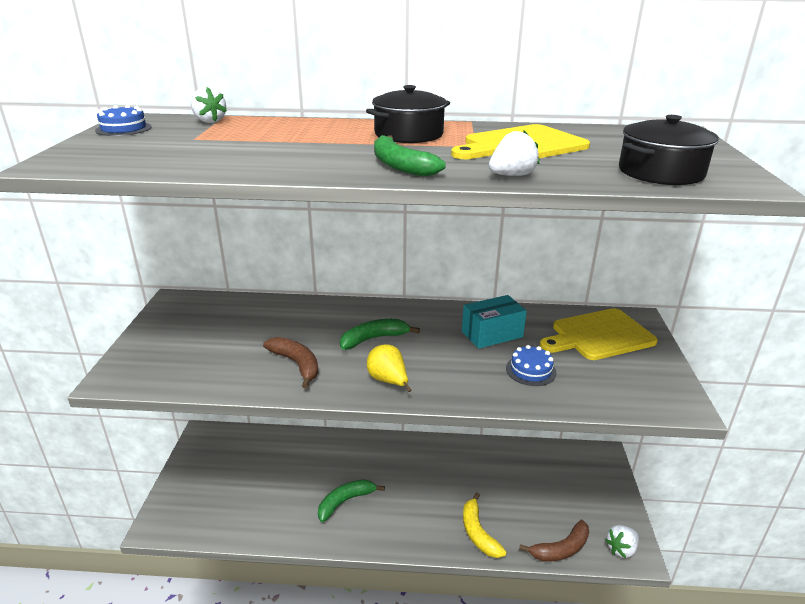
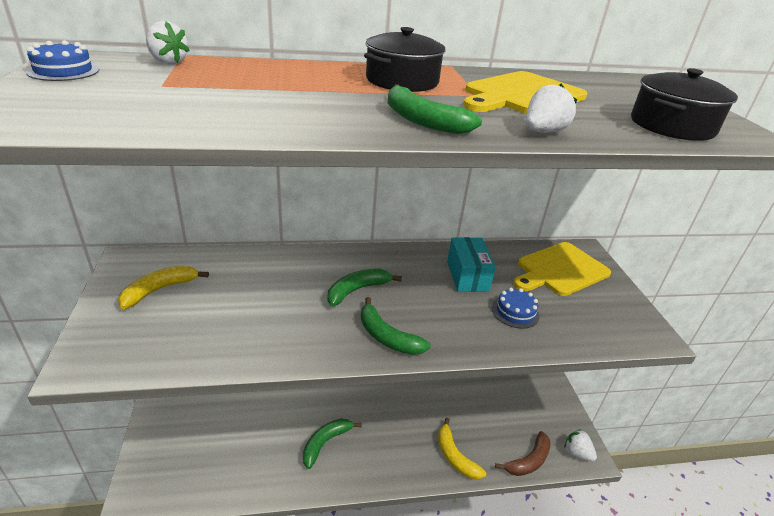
camera: 15 degrees left, 5 degrees up
(194, 326) = (159, 290): none -> yellow banana
(296, 364) = (287, 327): brown banana -> none
(388, 381) = (387, 337): yellow pear -> green banana
(492, 334) = (467, 276): turquoise box -> turquoise box turned 60 degrees counterclockwise
(621, 549) = (577, 453): white strawberry -> white strawberry turned 90 degrees clockwise

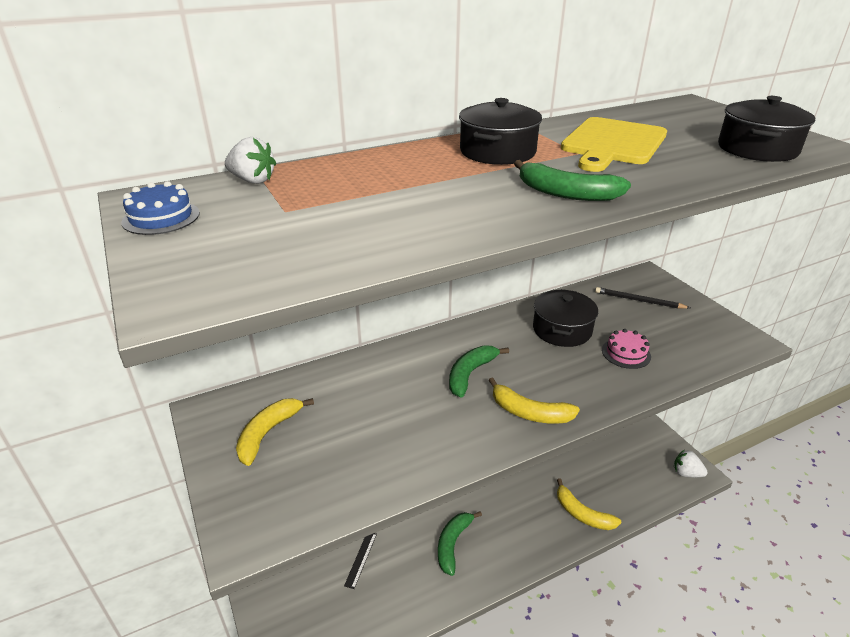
camera: 15 degrees left, 0 degrees up
(243, 429) = (361, 559): none -> black ruler
(387, 337) = (529, 412): green banana -> yellow banana
(467, 276) = (562, 330): turquoise box -> black pot
(515, 312) = (626, 353): blue cake -> pink cake
(528, 460) = (649, 495): brown banana -> none
(543, 132) = (671, 180): white strawberry -> none
(560, 270) = (638, 300): yellow cutting board -> black pencil

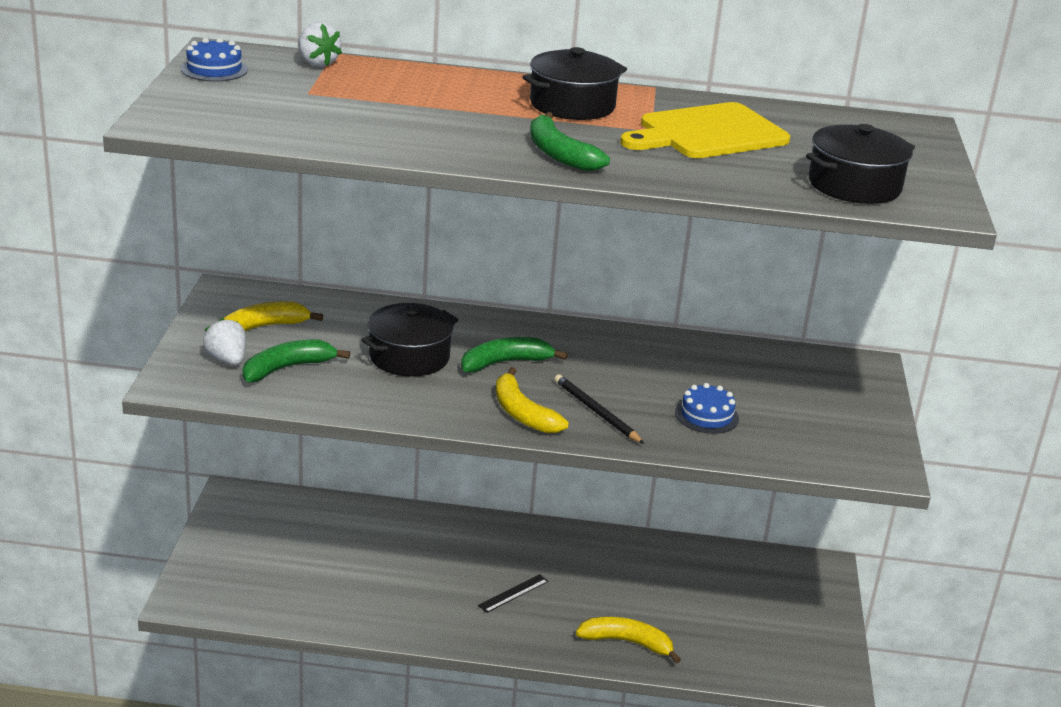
camera: 30 degrees right, 5 degrees down
(361, 559) = (335, 558): black ruler -> black ruler (513, 593)
(453, 544) = (445, 593): green banana -> green banana (287, 368)
(562, 330) = (664, 369): black pot -> black pot (409, 357)
(582, 514) = (627, 642): yellow banana -> yellow banana turned 120 degrees clockwise
(626, 353) = (706, 415): pink cake -> blue cake
(638, 300) = (808, 381): black pencil -> black pencil (596, 412)
(686, 473) = (818, 675): white strawberry -> white strawberry (227, 360)

